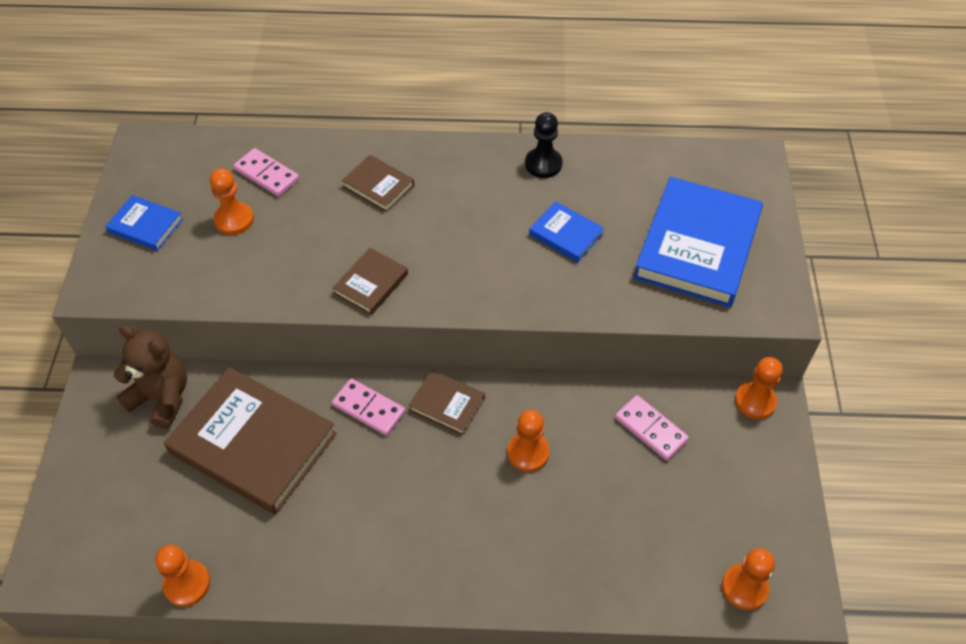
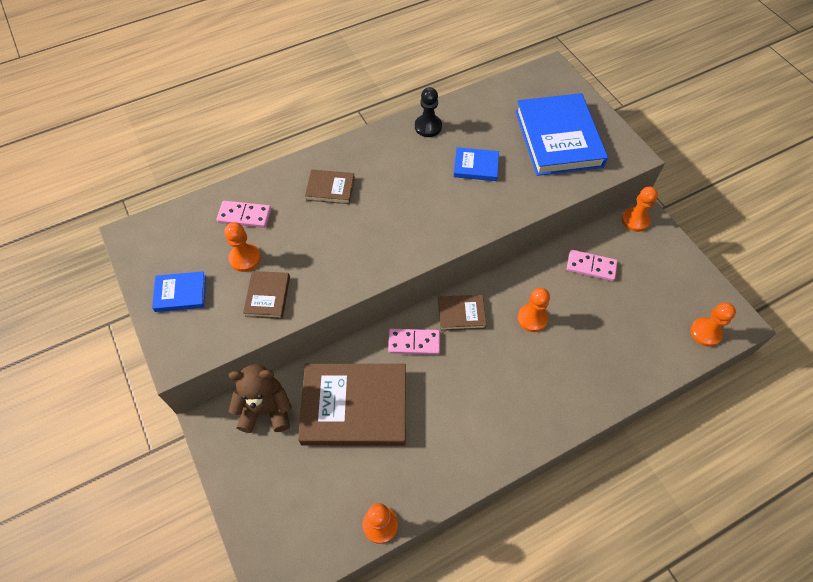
camera: 30 degrees left, 5 degrees up
(371, 284) = (376, 257): brown book -> brown book (267, 296)

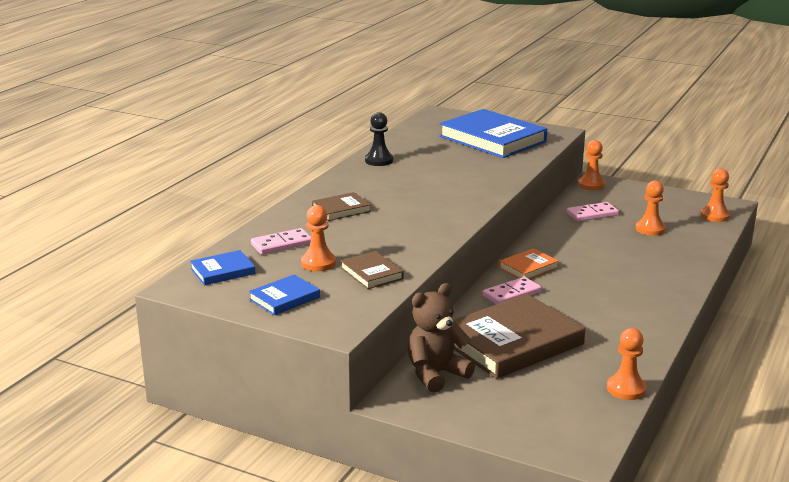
camera: 35 degrees left, 35 degrees down
(461, 314) = (528, 267): brown book -> orange book
(476, 166) = (448, 167): blue book -> blue book (223, 271)
(532, 318) = (586, 251): orange pawn -> orange pawn (650, 229)

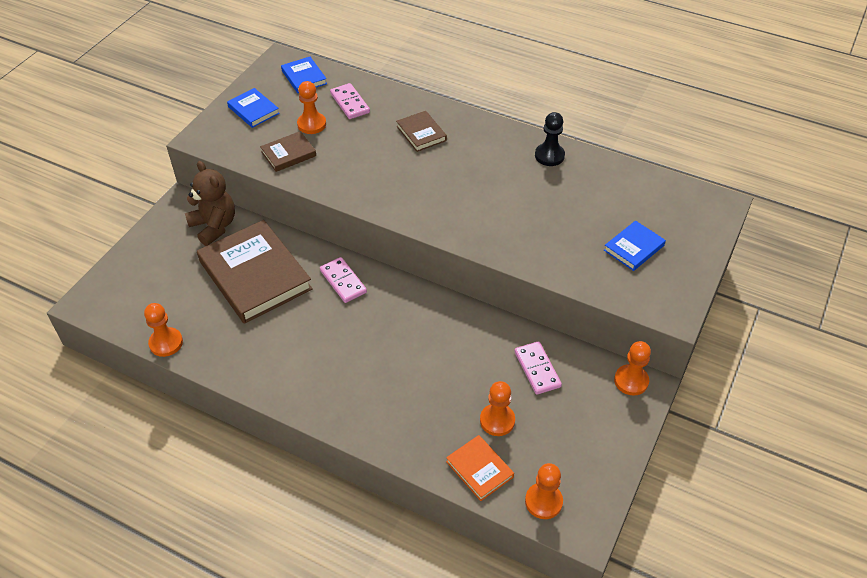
camera: 90 degrees right, 25 degrees up
(492, 139) = (634, 248): blue book -> blue book, size x0.48
(528, 267) = (398, 298): orange book -> orange book (479, 469)

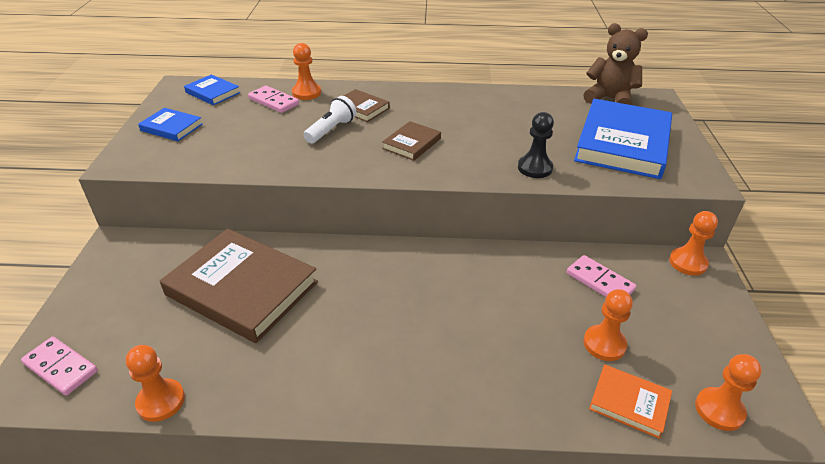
camera: 25 degrees left, 10 degrees down
(214, 226) = (166, 255): brown teddy bear -> brown teddy bear (609, 99)
(288, 154) = (233, 153): brown book -> brown book (411, 143)
(311, 124) = (244, 125): orange pawn -> orange pawn (306, 93)
(343, 281) = (347, 264): pink domino -> pink domino (61, 367)
(380, 152) = (331, 130): none -> white flashlight
(549, 156) = (490, 98): black pawn -> black pawn (535, 168)
(634, 248) = (622, 143): blue book -> blue book, size x2.10

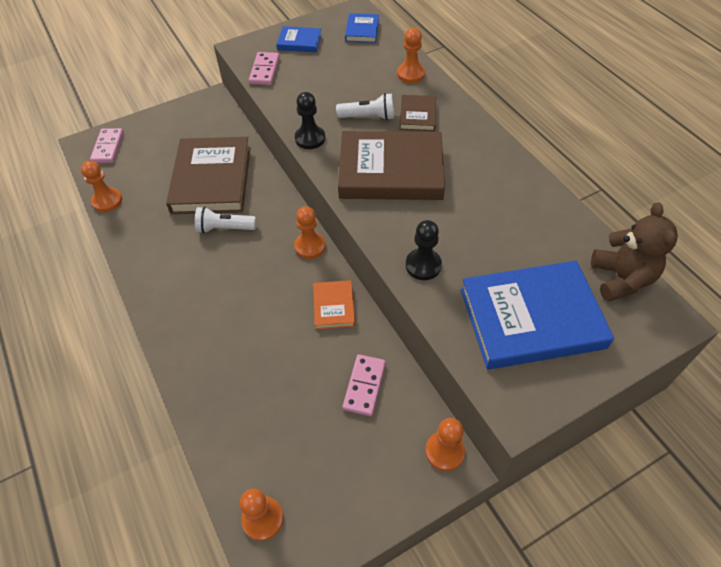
camera: 60 degrees right, 15 degrees up
(171, 127) = (299, 42): blue book -> blue book turned 75 degrees counterclockwise
(273, 101) = (380, 65): pink domino -> pink domino (264, 70)
(318, 169) = (310, 138): none -> black pawn
(326, 304) = (225, 228): none -> white flashlight
(411, 143) = (391, 171): brown book -> brown book, size x2.10
(604, 344) = (289, 413): orange pawn -> orange pawn (310, 246)
(629, 403) = (235, 449): orange book -> orange book (334, 306)

